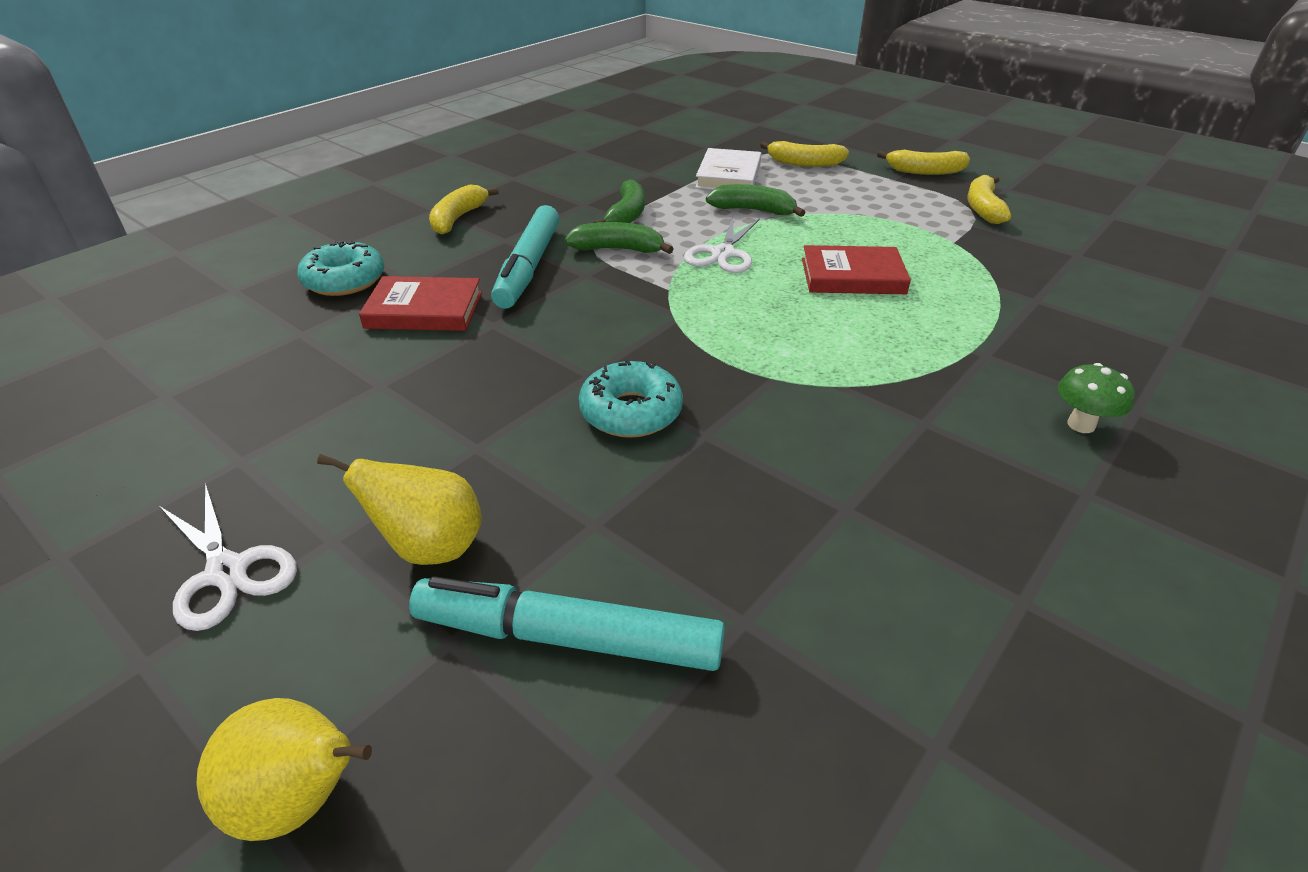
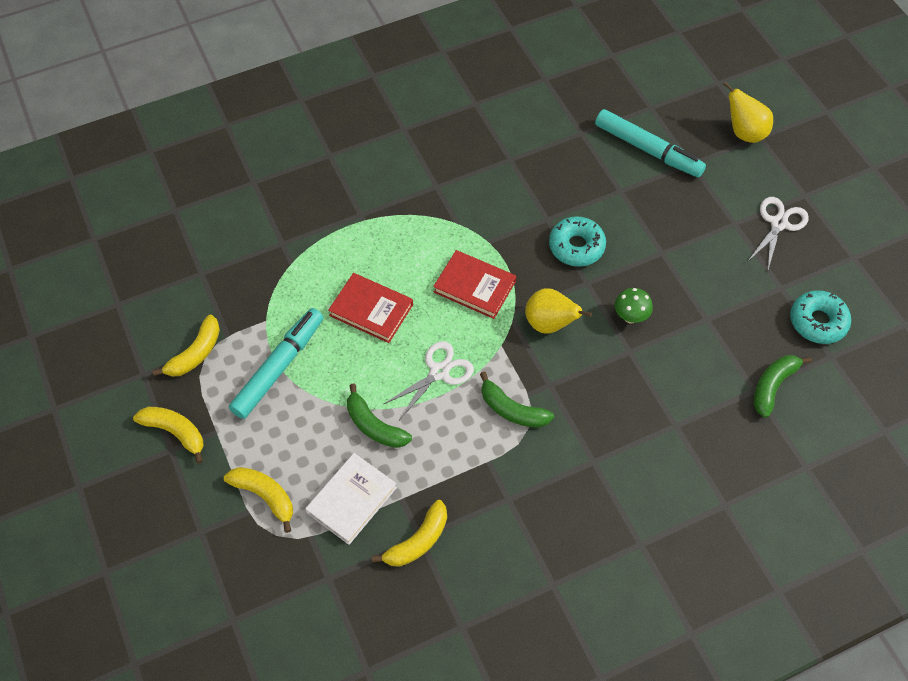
camera: 155 degrees left, 20 degrees up
(227, 571) = (778, 223): white scissors -> white scissors turned 45 degrees clockwise
(344, 280) = (724, 447): turquoise donut -> turquoise donut (817, 322)
(424, 310) = (671, 385): red book -> red book (474, 287)
(430, 547) = (693, 205): yellow pear -> yellow pear (550, 324)
(458, 218) = (623, 516): yellow banana -> yellow banana (418, 541)
(529, 266) = (586, 412): turquoise marker -> turquoise marker (278, 368)
(626, 215) = (481, 461): green banana -> green banana (773, 386)
(1081, 425) = (365, 158): green mushroom -> green mushroom (630, 317)

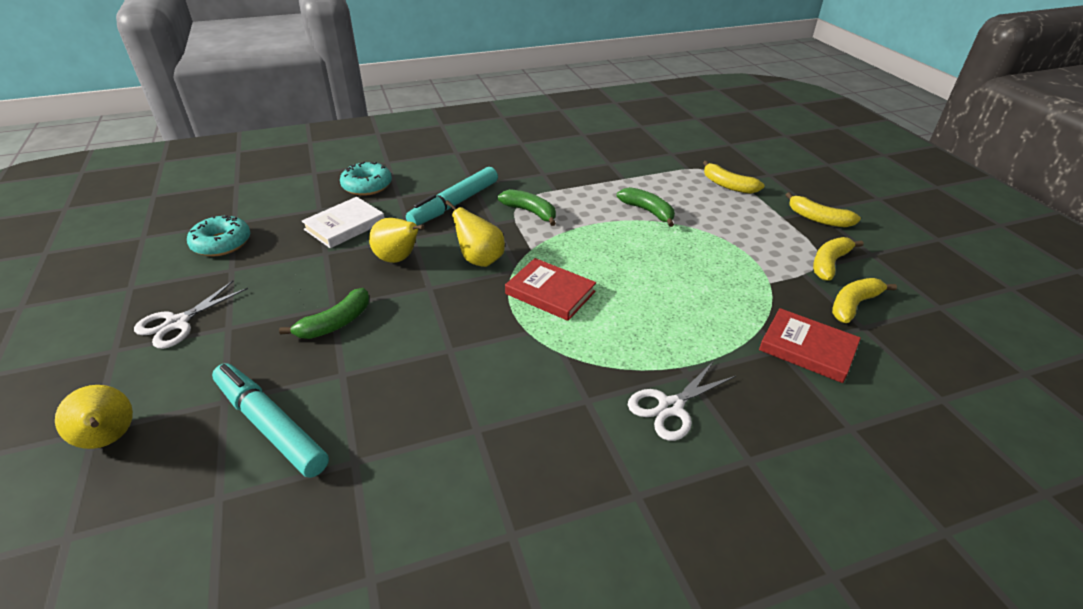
camera: 175 degrees left, 20 degrees down
(278, 368) = (743, 249): turquoise marker -> turquoise marker (455, 204)
(351, 500) = (661, 180): white book -> white book (345, 226)
(371, 310) = (660, 282): red book -> red book (807, 348)
(418, 541) = (610, 162): yellow banana -> yellow banana (853, 305)
(439, 372) = (592, 236): white scissors -> white scissors (671, 407)
(576, 246) = (426, 319): turquoise donut -> turquoise donut (367, 186)
(630, 317) = (398, 259): green mushroom -> yellow pear
(773, 386) = (301, 210): green banana -> green banana (335, 323)

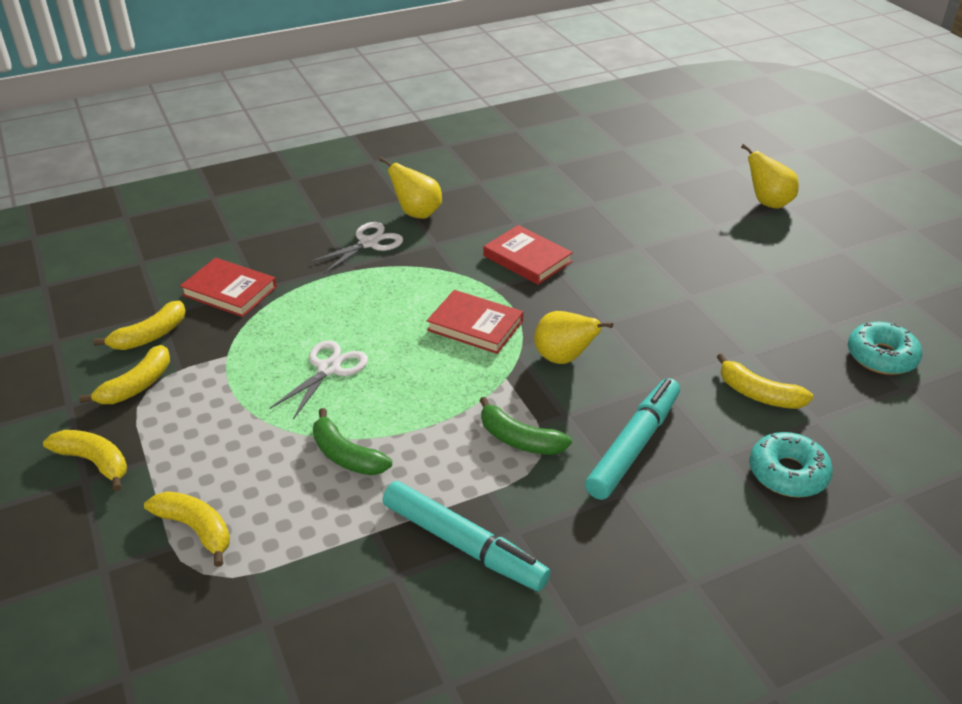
camera: 175 degrees right, 0 degrees up
(177, 323) = (818, 273): white scissors -> white scissors (329, 369)
(271, 426) = (665, 215): turquoise marker -> turquoise marker (462, 544)
(335, 323) = (675, 282): green banana -> none
(345, 226) = (758, 394): white book -> yellow banana
(398, 259) = (659, 352): yellow pear -> yellow pear (417, 213)
(479, 366) = (527, 259): none -> red book

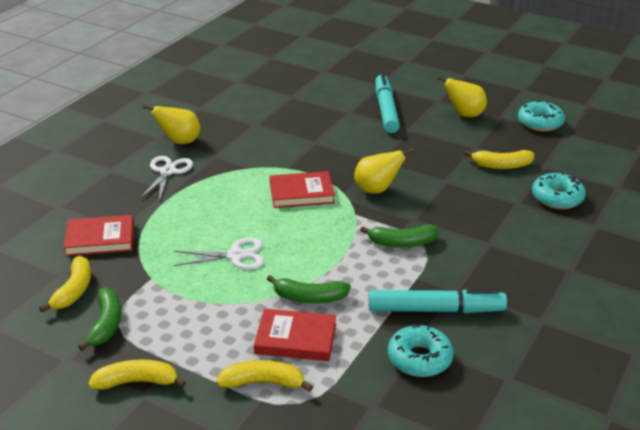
camera: 35 degrees left, 5 degrees down
(137, 385) = (106, 324): yellow banana -> green banana
(329, 369) = (235, 256): white scissors -> white scissors turned 90 degrees clockwise
(378, 596) = (419, 358): none -> turquoise donut
(527, 259) = (288, 143): red book -> red book (296, 339)
(633, 446) = (467, 219): turquoise marker -> turquoise marker (386, 110)
(768, 203) = (395, 62): yellow pear -> yellow pear (464, 115)

